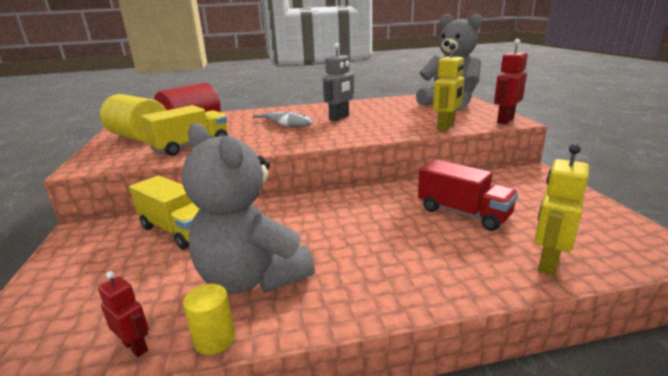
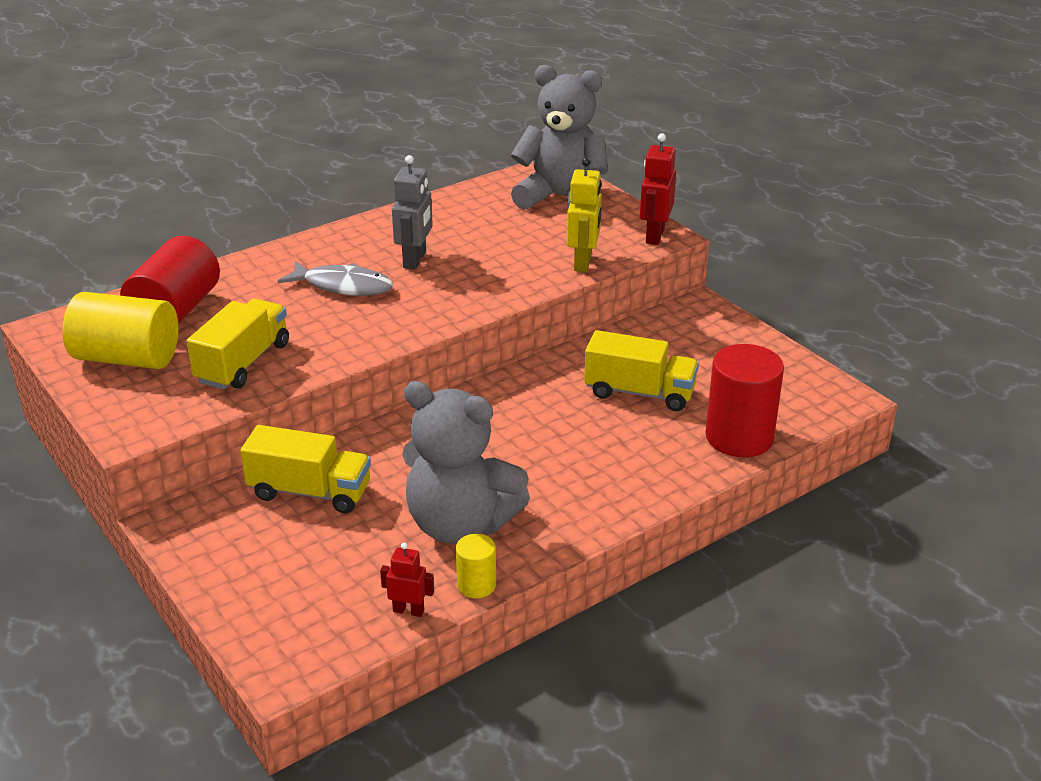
camera: 25 degrees left, 10 degrees up
(463, 213) = (639, 393): red truck -> yellow truck
(547, 262) = (739, 437): yellow robot -> red cylinder

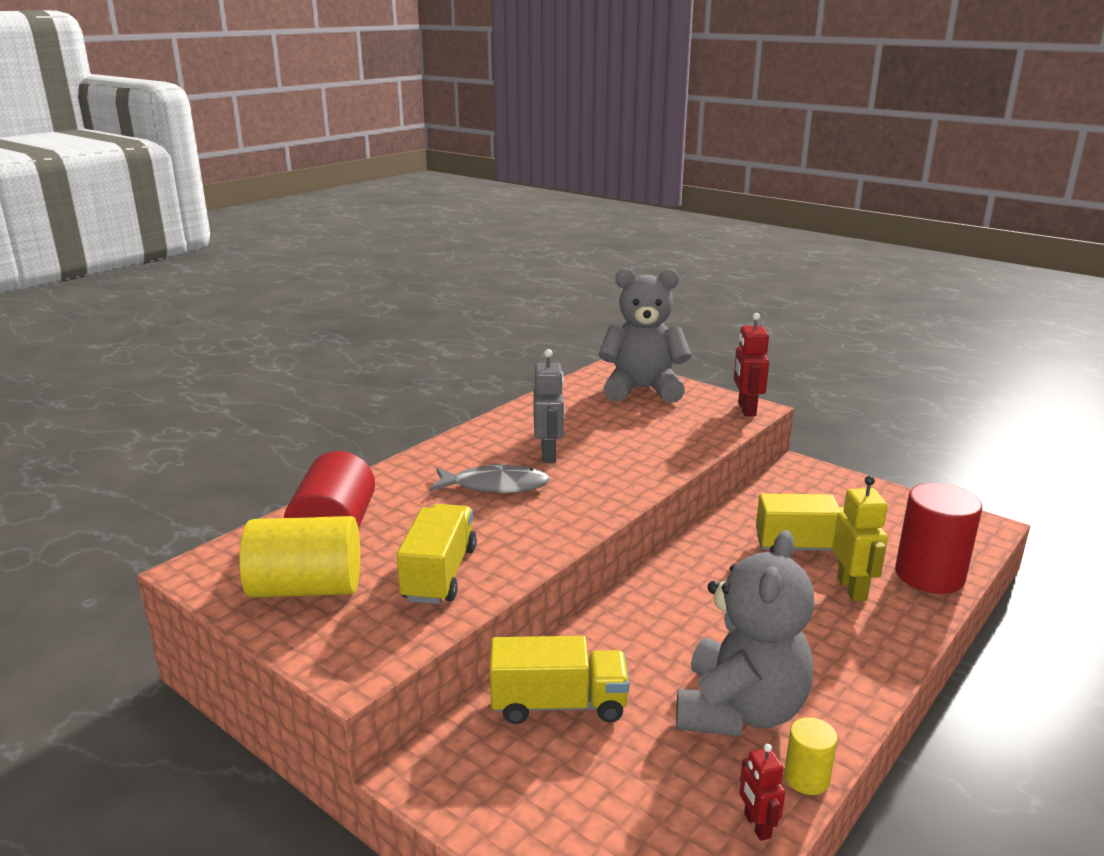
camera: 15 degrees left, 10 degrees down
(408, 610) = (757, 826): red robot -> red robot turned 105 degrees counterclockwise
(460, 524) = (740, 710): grey teddy bear -> grey teddy bear turned 75 degrees counterclockwise
(583, 262) = (704, 437): yellow robot -> yellow robot (852, 589)

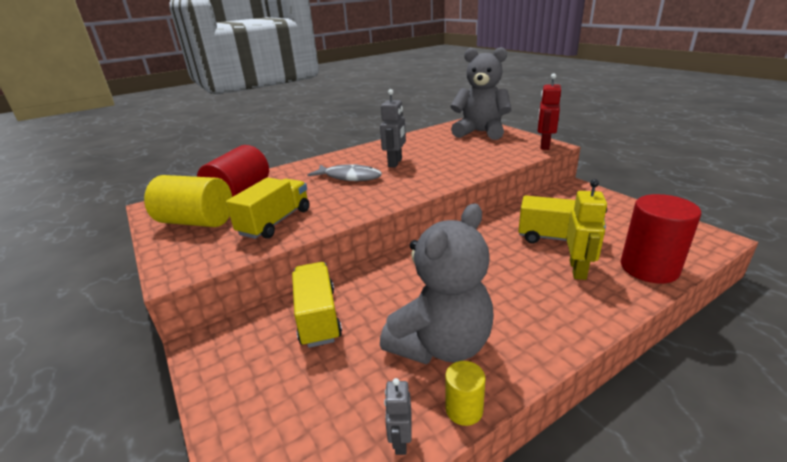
camera: 20 degrees right, 5 degrees up
(558, 705) = (318, 317): yellow truck -> yellow truck turned 120 degrees counterclockwise
(757, 826) = (400, 440): red robot -> grey robot

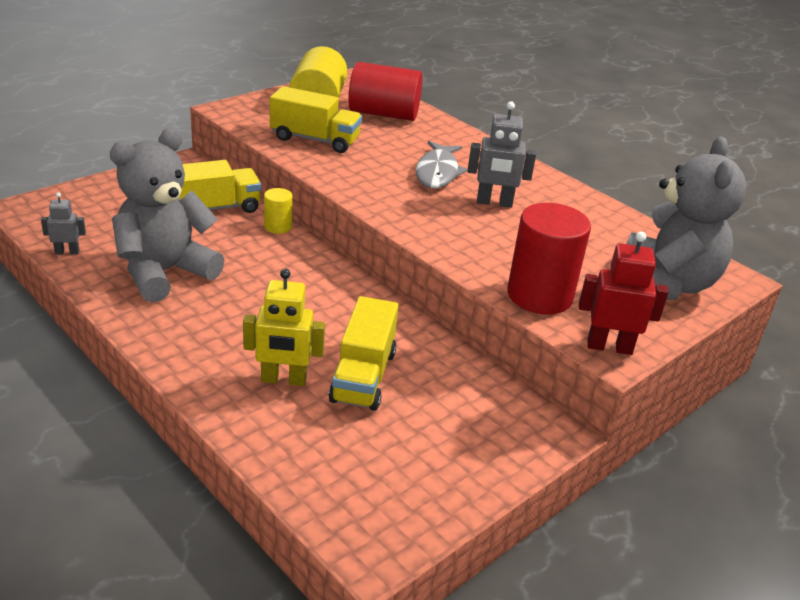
camera: 75 degrees right, 5 degrees up
(441, 344) = (164, 272): grey teddy bear -> grey teddy bear turned 105 degrees clockwise
(464, 409) = (87, 280): yellow cylinder -> yellow cylinder (278, 226)
(649, 268) = (285, 446): red cylinder -> red cylinder (539, 295)

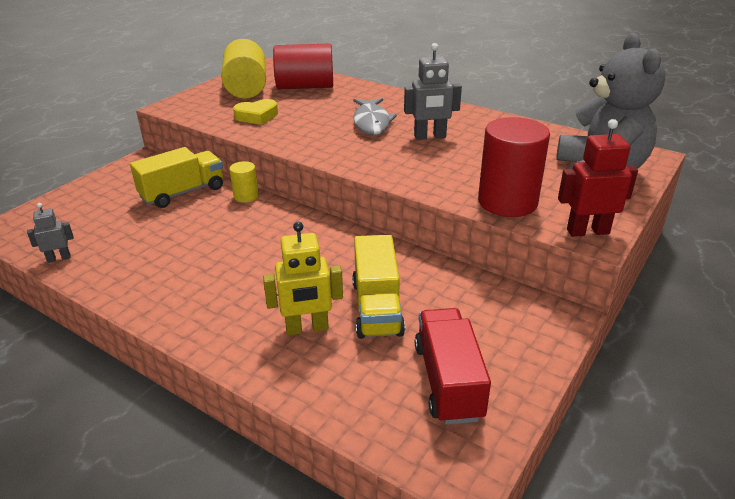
camera: 10 degrees left, 0 degrees up
(164, 272) = (158, 256): grey teddy bear -> none
(315, 140) = (257, 116): yellow truck -> yellow heart
(401, 465) = (448, 381): none -> red truck

